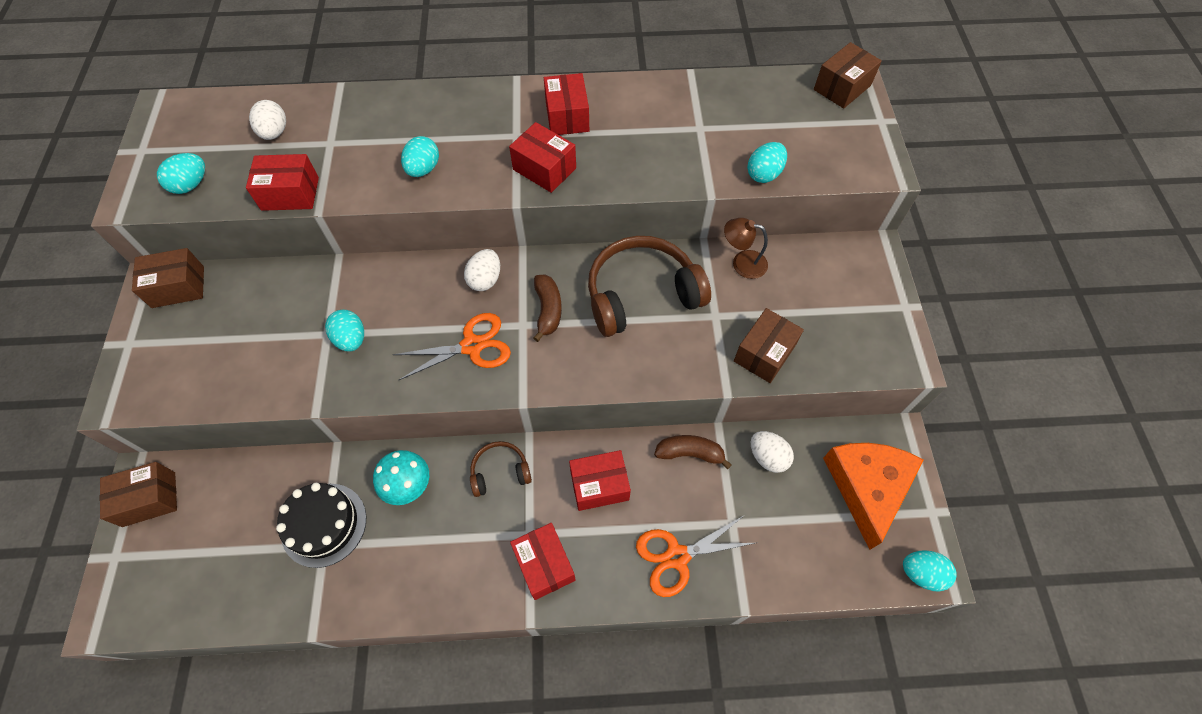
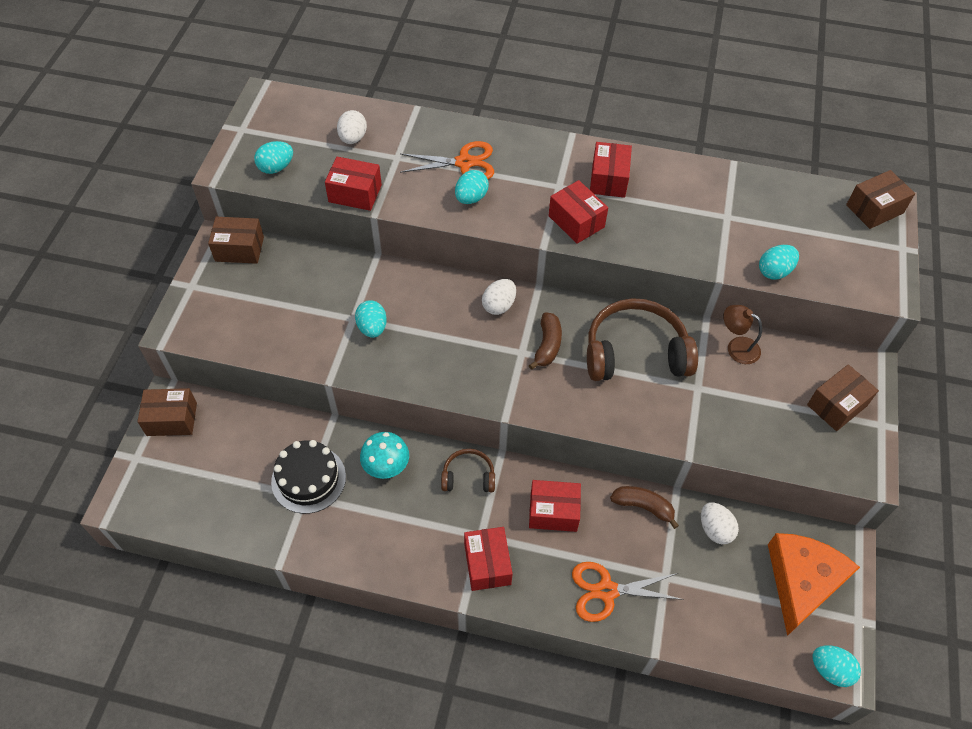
camera: 15 degrees right, 5 degrees down
(472, 346) = (473, 359): orange scissors -> orange scissors (464, 163)
(764, 353) = (733, 432): brown box -> brown box (837, 405)

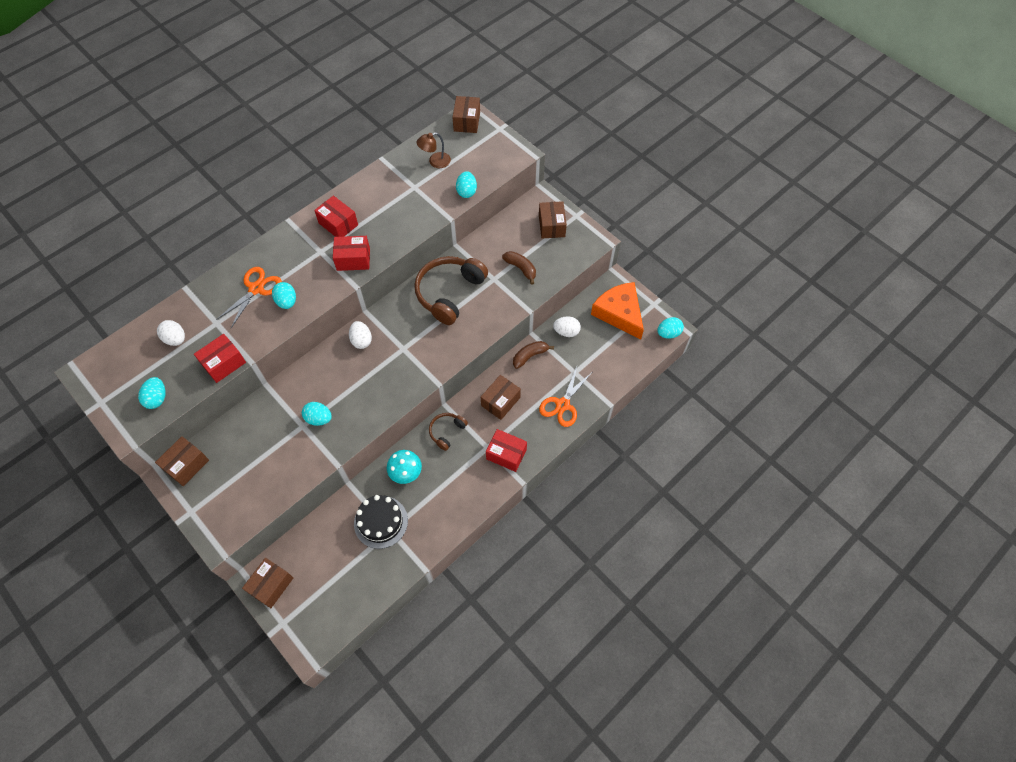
camera: 55 degrees left, 5 degrees up
(547, 345) = (409, 333): brown banana -> brown banana (521, 268)
(553, 512) = (500, 401): red box -> brown box
(736, 347) = (484, 244): brown lamp -> brown lamp (435, 162)

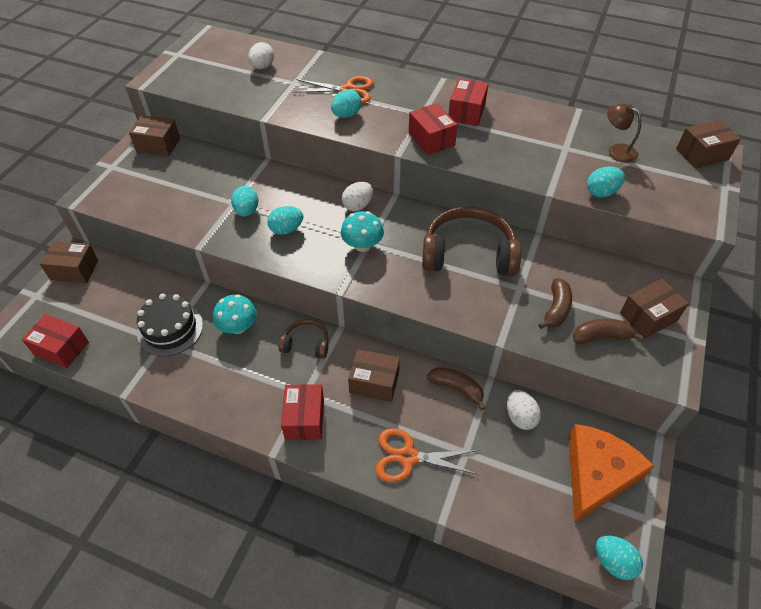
camera: 65 degrees right, 10 degrees down
(157, 398) = (195, 81): turquoise egg -> turquoise egg (286, 229)
(224, 363) = (252, 103): red box -> red box (61, 348)
(403, 353) = (362, 245): none -> turquoise mushroom
(552, 257) = (601, 336): none -> brown banana

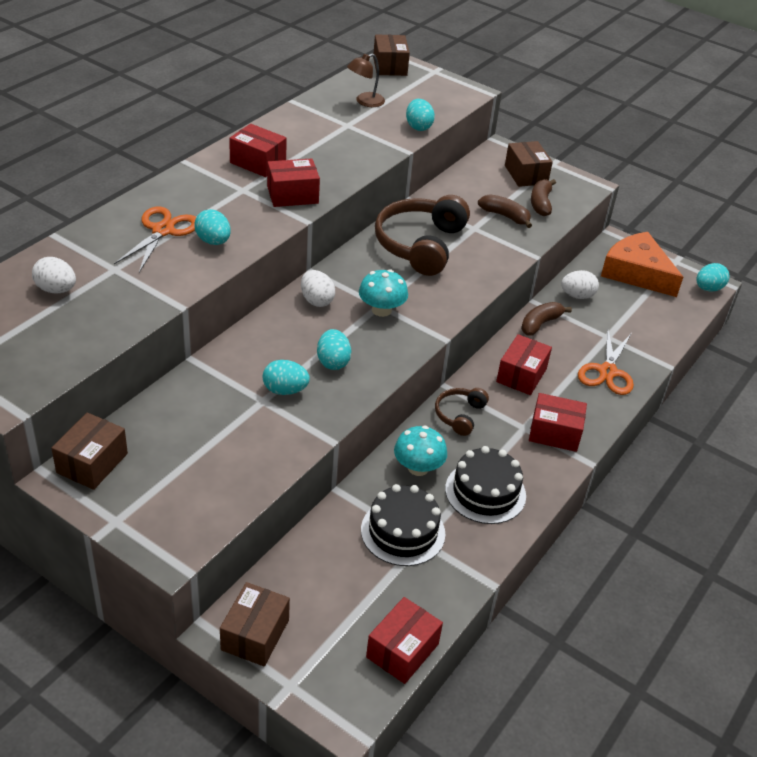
camera: 80 degrees left, 10 degrees down
(220, 375) = (485, 492): none -> black cake
(374, 382) = (521, 375): brown box -> red box

